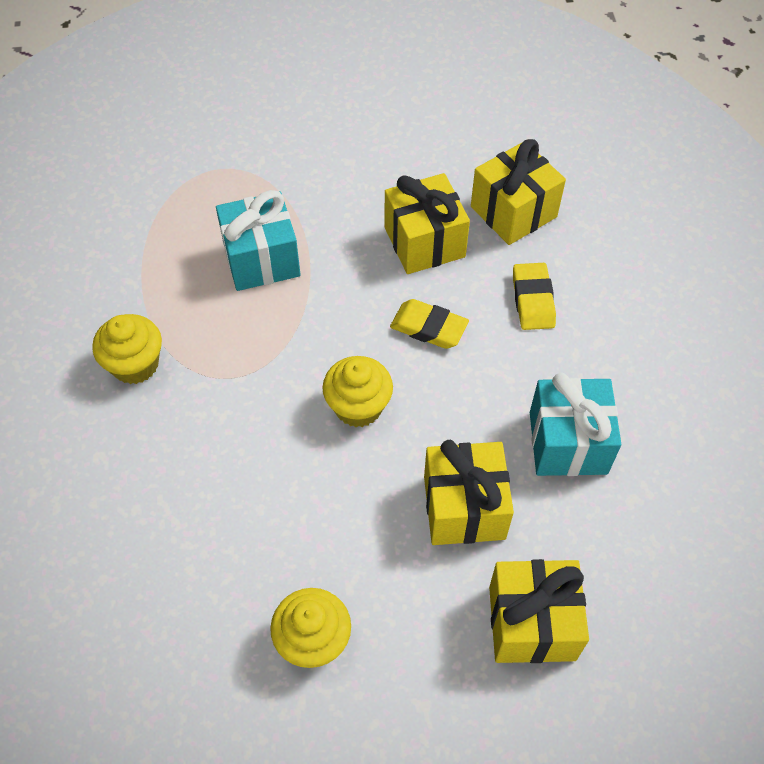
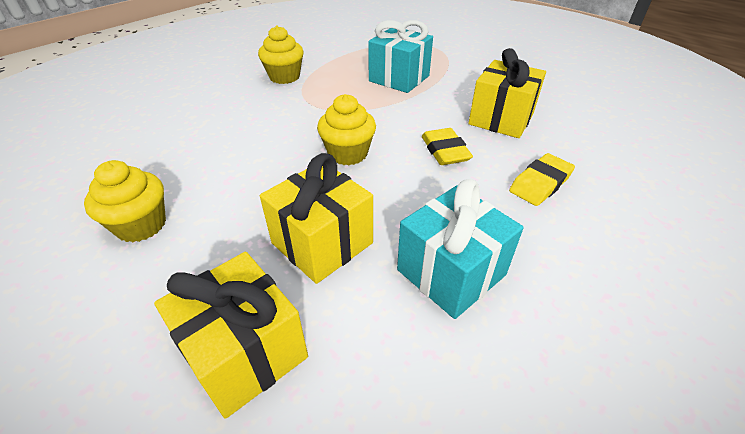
camera: 50 degrees right, 15 degrees down
(513, 212) = (587, 139): yellow gift -> none

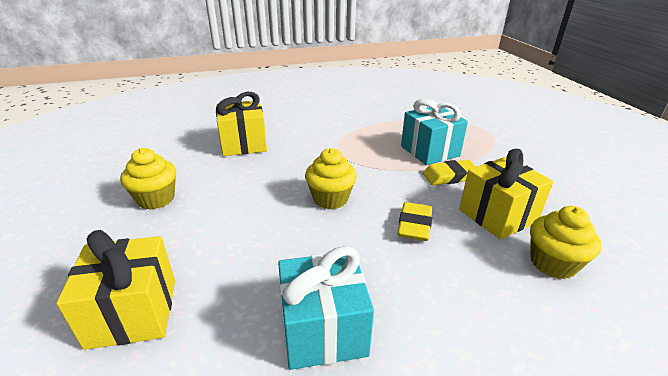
camera: 30 degrees right, 10 degrees down
(284, 77) = (337, 125): yellow cupcake -> yellow cupcake (552, 263)
(322, 243) = (249, 259): yellow gift -> yellow gift (243, 144)
(540, 183) = (483, 290): yellow eraser -> yellow eraser (450, 176)

